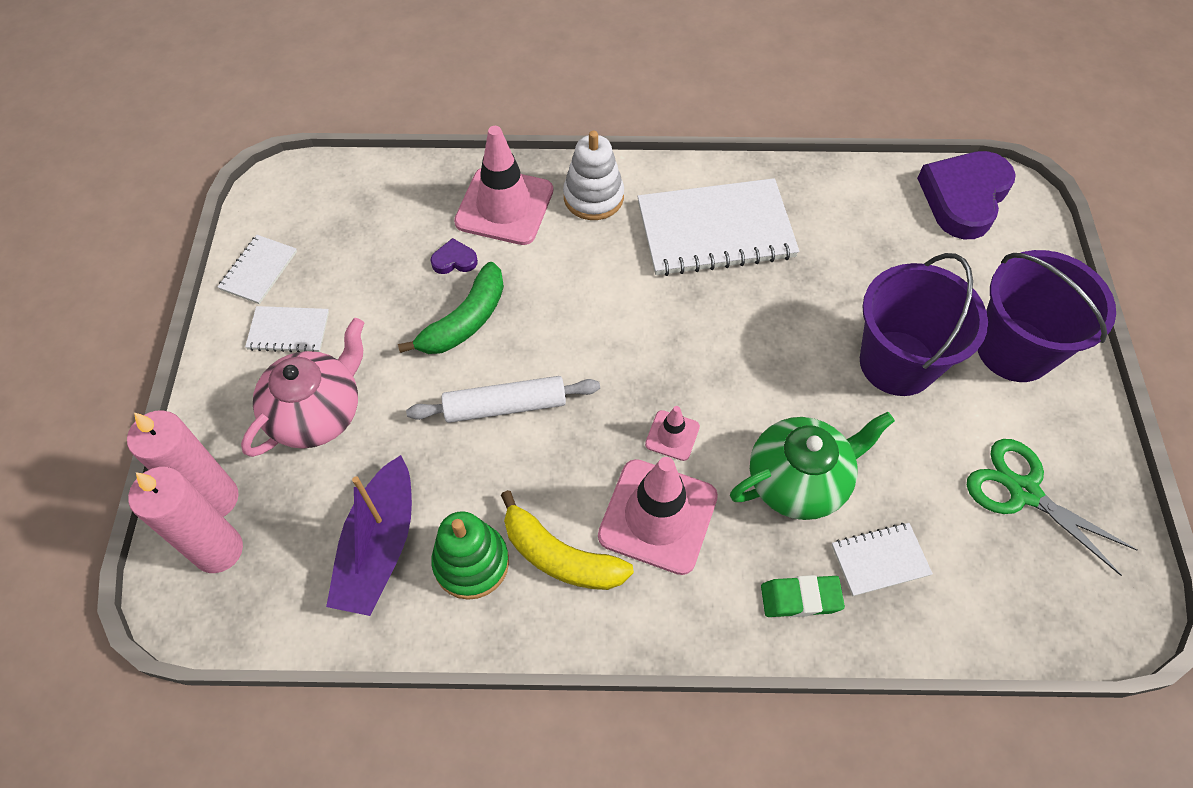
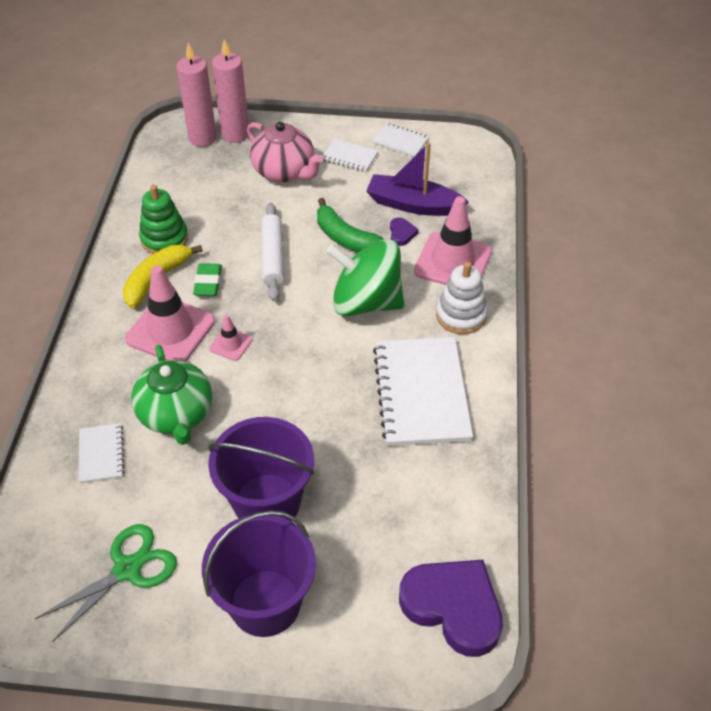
camera: 95 degrees right, 10 degrees down
(288, 331) = (349, 157): white notebook -> white notebook turned 75 degrees counterclockwise
(379, 547) = (186, 200): purple boat -> purple boat (413, 205)
(581, 291) = (366, 302): none -> green spinning top
(800, 598) = (89, 401): green eraser -> green eraser (208, 283)

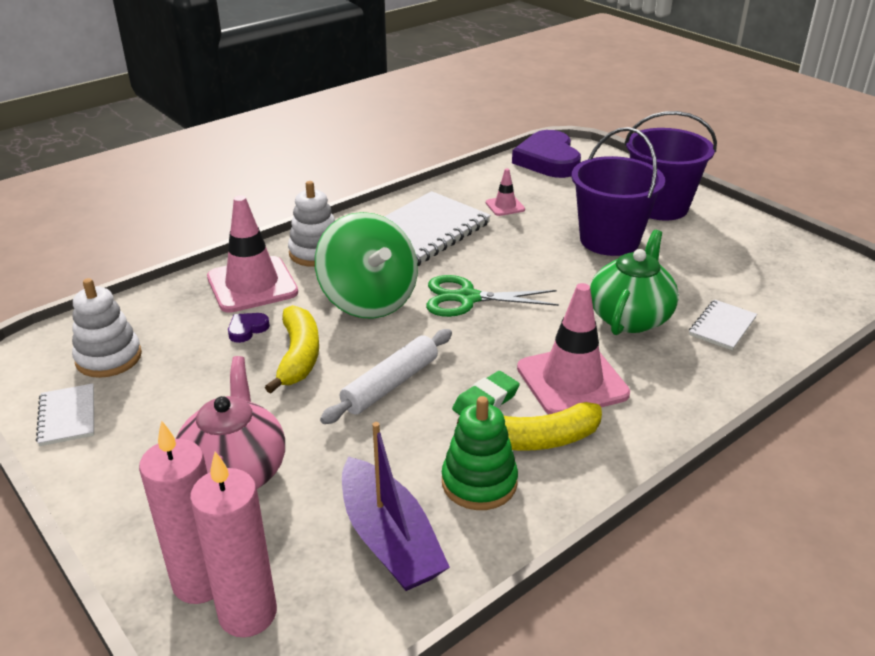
camera: 135 degrees left, 15 degrees down
(127, 569) = (747, 259): green scissors -> green scissors (467, 298)
(230, 344) = (526, 338): pink traffic cone -> pink traffic cone (505, 206)
(346, 239) = (299, 356): green banana -> yellow banana
(349, 157) = (144, 437): white notebook -> none
(413, 205) = (190, 345): purple boat -> purple boat (389, 539)
(439, 172) = (109, 358): none -> white stacking toy

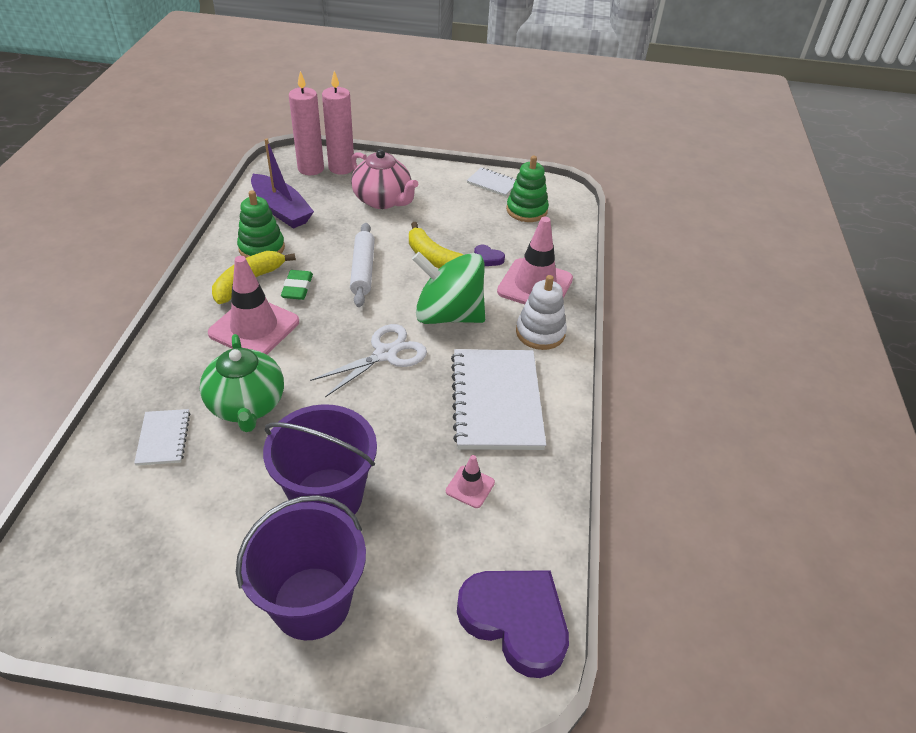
camera: 135 degrees right, 10 degrees up
(109, 358) = (526, 210): white stacking toy -> green stacking toy
(247, 329) = (488, 258): purple heart -> purple heart turned 120 degrees clockwise
(389, 539) = (281, 210): purple boat -> purple boat turned 150 degrees counterclockwise
(467, 298) = (385, 354): green scissors -> white scissors

